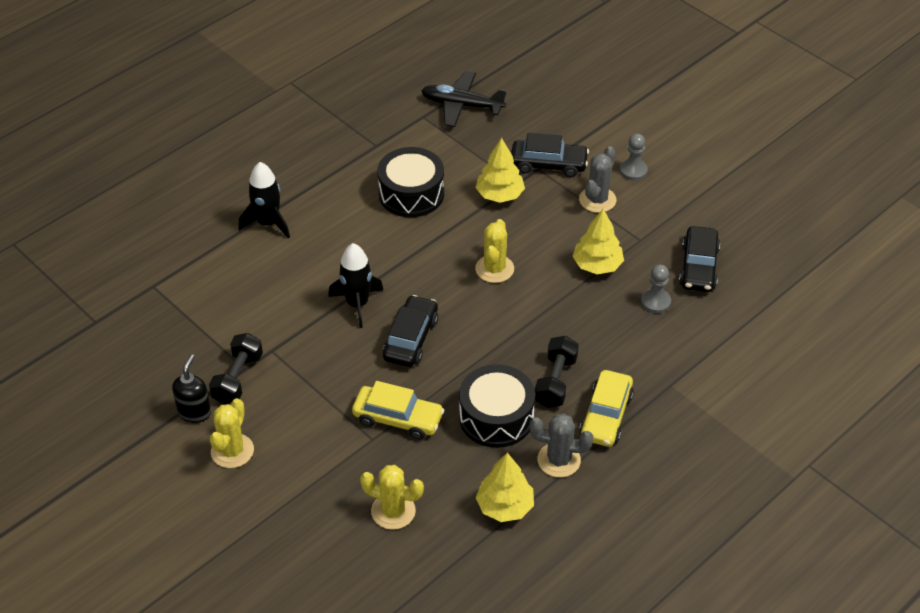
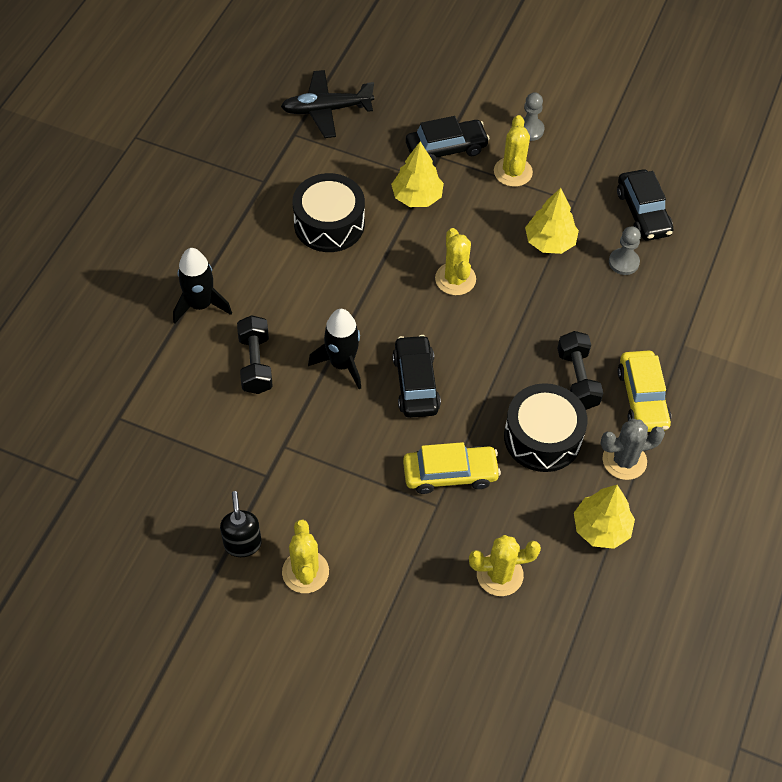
camera: 25 degrees left, 10 degrees up
(238, 378) = (266, 490): black dumbbell -> black dumbbell (255, 363)
(597, 200) = (513, 172): grey cactus -> yellow cactus

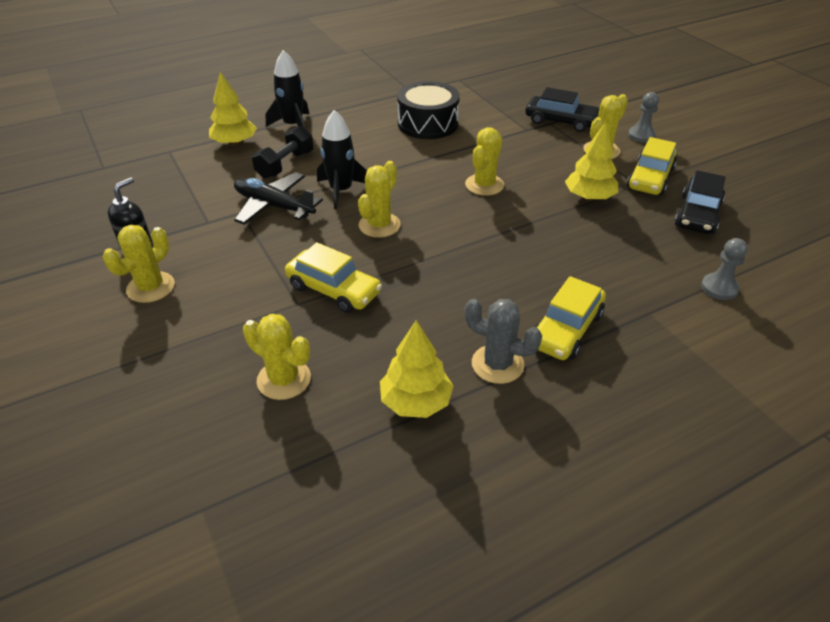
camera: 40 degrees right, 15 degrees down
(326, 110) = (495, 77): black plane -> black plane (274, 206)
(416, 383) = (379, 225): black car -> yellow cactus
(417, 197) = (508, 135): yellow tree -> yellow tree (235, 143)
(542, 437) = (440, 308): black drum -> none
(577, 379) = (517, 286): black dumbbell -> none
(578, 187) = (650, 178): none -> yellow car
(623, 262) = (645, 235): grey pawn -> grey pawn (719, 288)

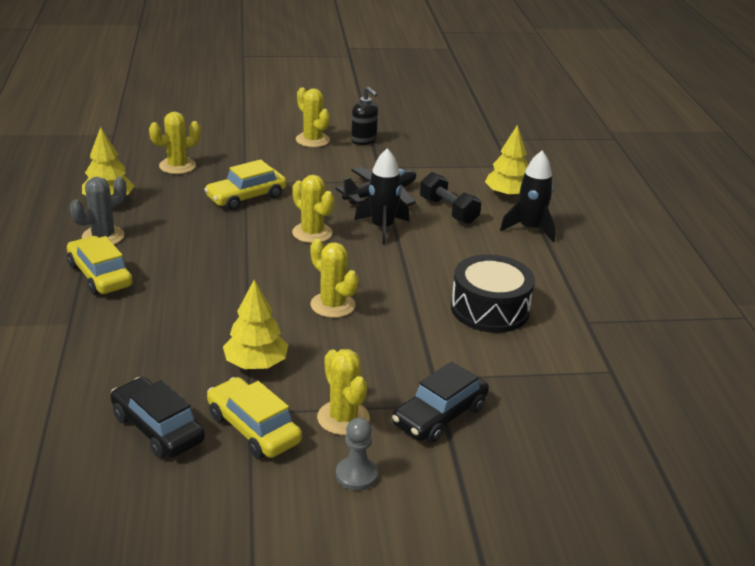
camera: 110 degrees right, 10 degrees down
(719, 288) = (49, 378): grey pawn -> none

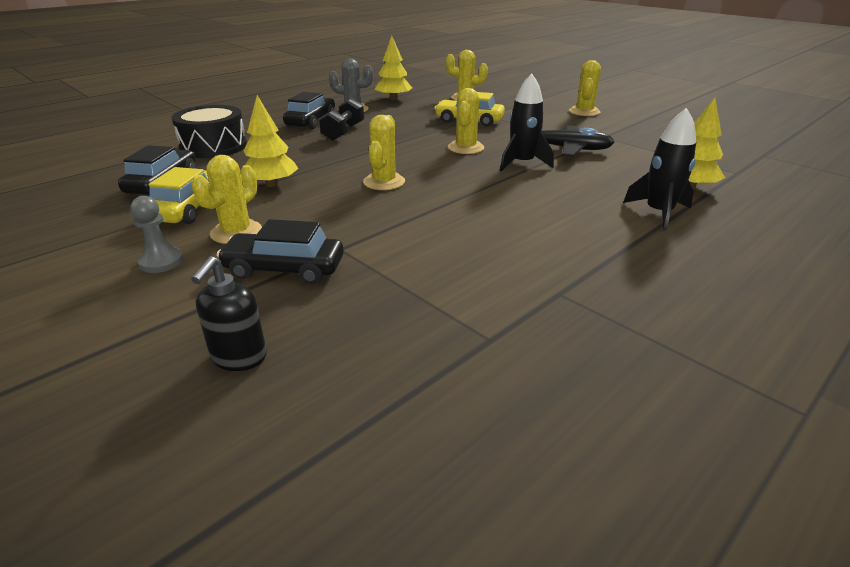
camera: 55 degrees right, 0 degrees up
(100, 275) = (311, 121): yellow car -> black car
(364, 140) = (625, 122): black soap dispenser -> black soap dispenser (239, 358)
(448, 211) = (602, 175): black dumbbell -> black dumbbell (343, 132)
(490, 309) = (487, 238): black drum -> black drum (213, 146)

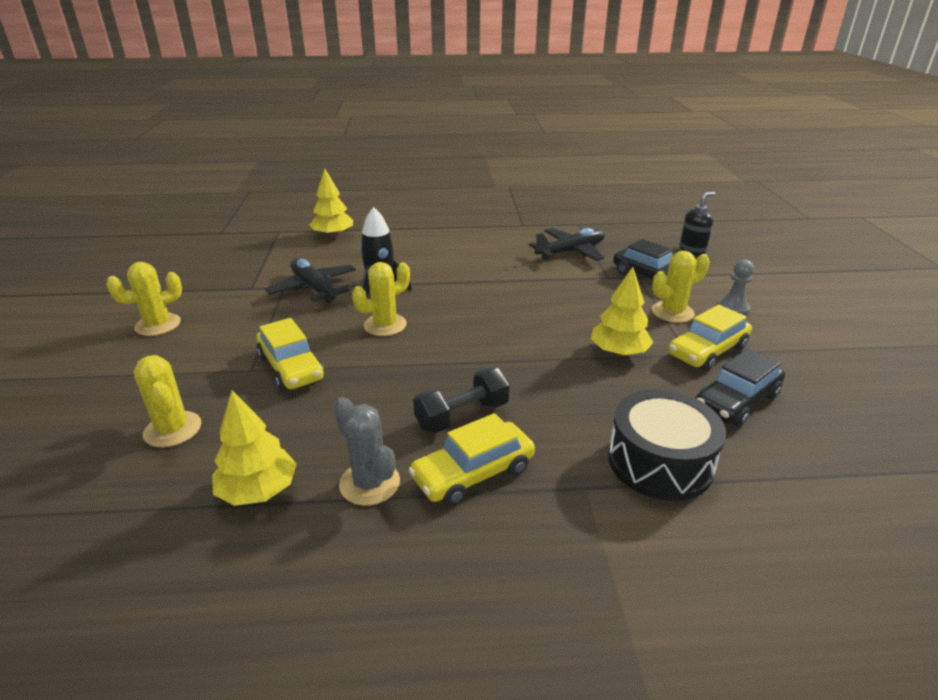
camera: 140 degrees left, 0 degrees up
(311, 121) = (473, 473): black car -> yellow car
(384, 182) = (517, 315): yellow cactus -> none
(424, 269) = (571, 252): none -> black plane
(658, 213) = (393, 232): black rocket -> none

